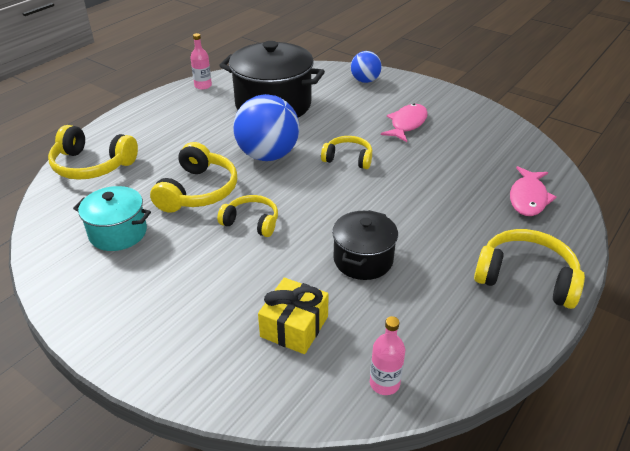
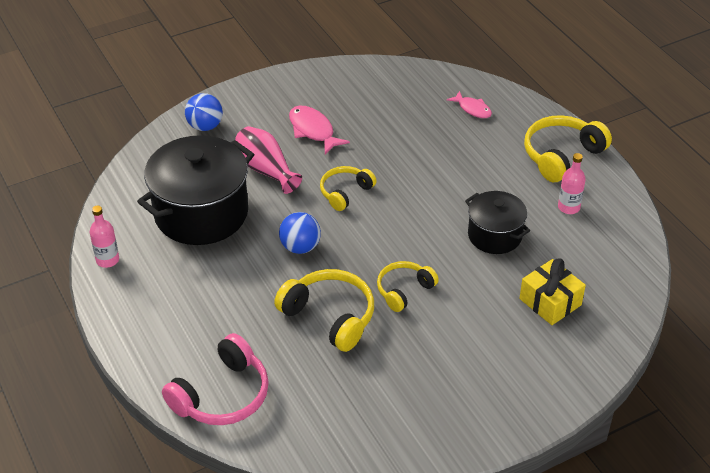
camera: 65 degrees left, 5 degrees up
(92, 165) = (222, 395): yellow headphones -> pink headphones
(118, 233) = (364, 392): turquoise pot -> none
(268, 155) = (300, 247): blue ball -> blue ball, size x0.57
(342, 117) = (266, 170): none -> pink vase
(384, 383) = (626, 271): pink bottle -> pink bottle (568, 207)
(528, 198) = (472, 109): pink fish -> pink fish, size x0.66

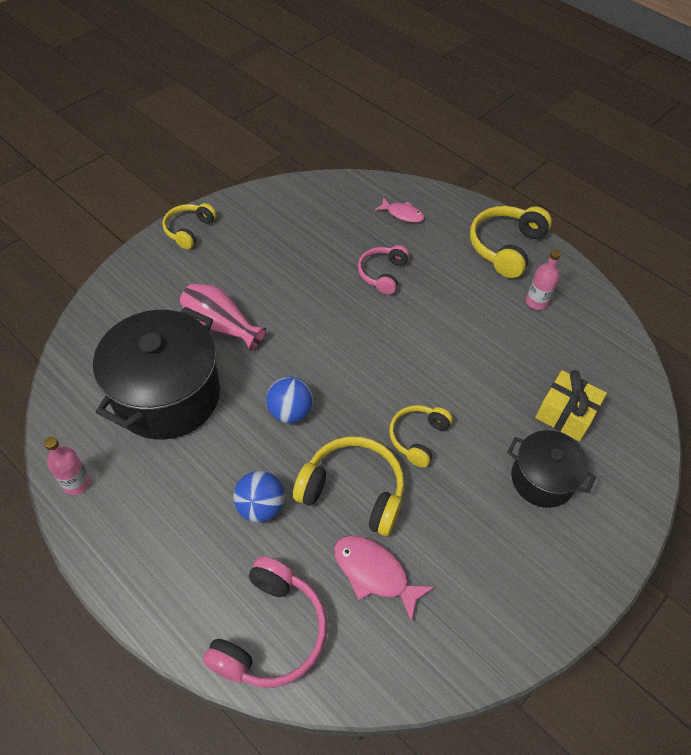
camera: 20 degrees left, 10 degrees up
(205, 126) = (137, 288): blue ball -> blue ball (260, 507)
(313, 130) = (254, 270): pink fish -> pink fish (374, 573)
(345, 192) = (313, 334): yellow headphones -> yellow headphones (189, 230)
(430, 156) = (382, 274): none -> pink headphones
(494, 235) = (481, 350): black pot -> black pot (542, 479)

